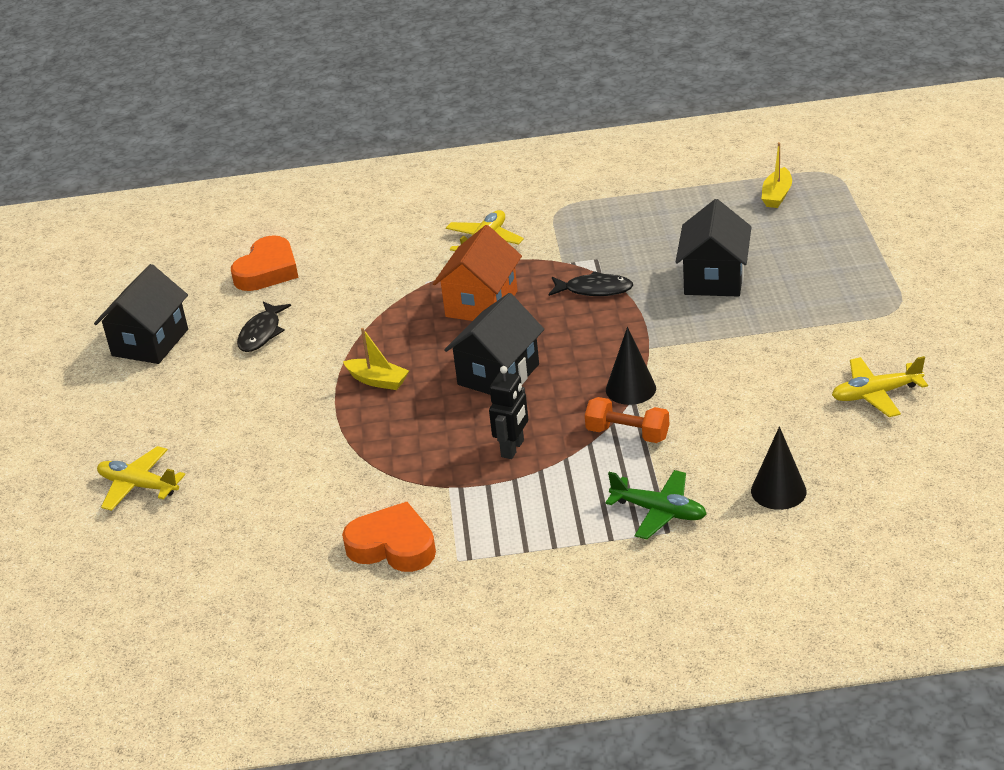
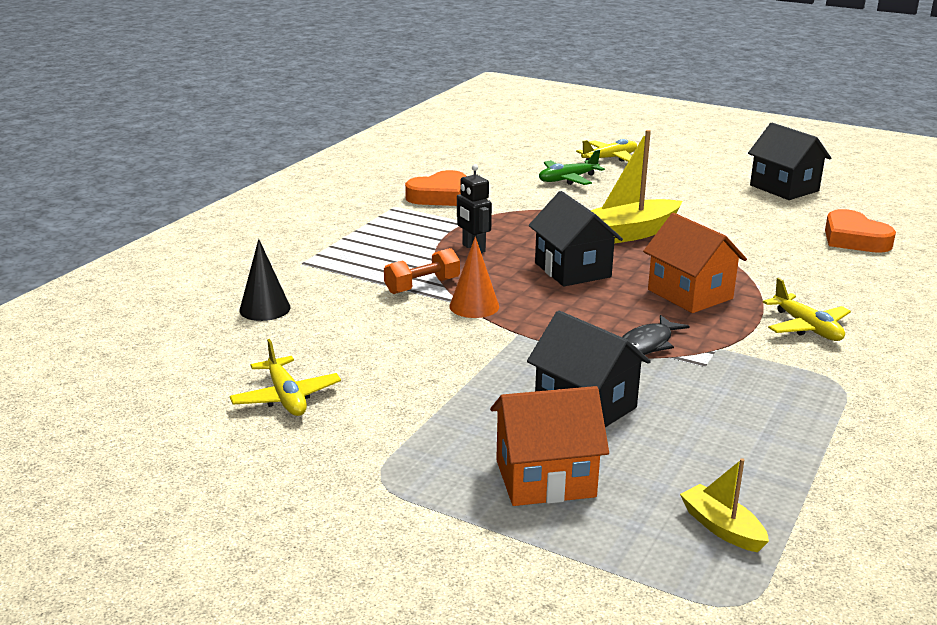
camera: 120 degrees right, 10 degrees down
(261, 333) = (751, 217): black fish -> none
(378, 381) = (628, 234): yellow boat -> yellow boat, size x1.90
(630, 389) = (474, 306): black cone -> orange cone
(659, 511) = (325, 266): green plane -> green plane (568, 179)
(812, 258) = (545, 478): none -> orange house
(876, 394) = (286, 397): yellow plane -> yellow plane turned 135 degrees clockwise

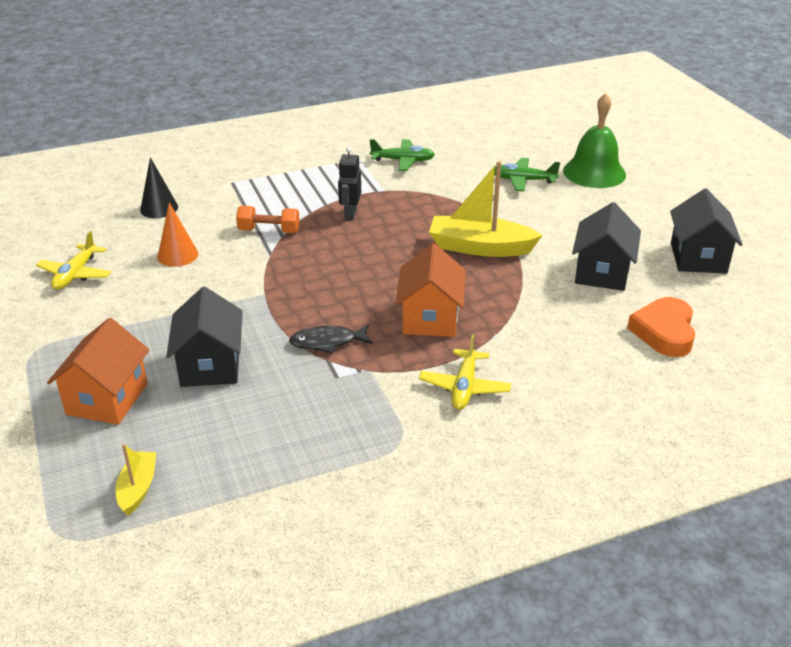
camera: 40 degrees right, 10 degrees up
(439, 196) = (403, 161): orange heart -> green plane
(474, 306) = (273, 260): orange cone -> orange cone (178, 255)
(545, 478) = (107, 399): orange house -> orange house turned 75 degrees clockwise
(572, 270) = (384, 261): black house -> black house (602, 272)
(610, 158) = (594, 172): yellow plane -> green bell

